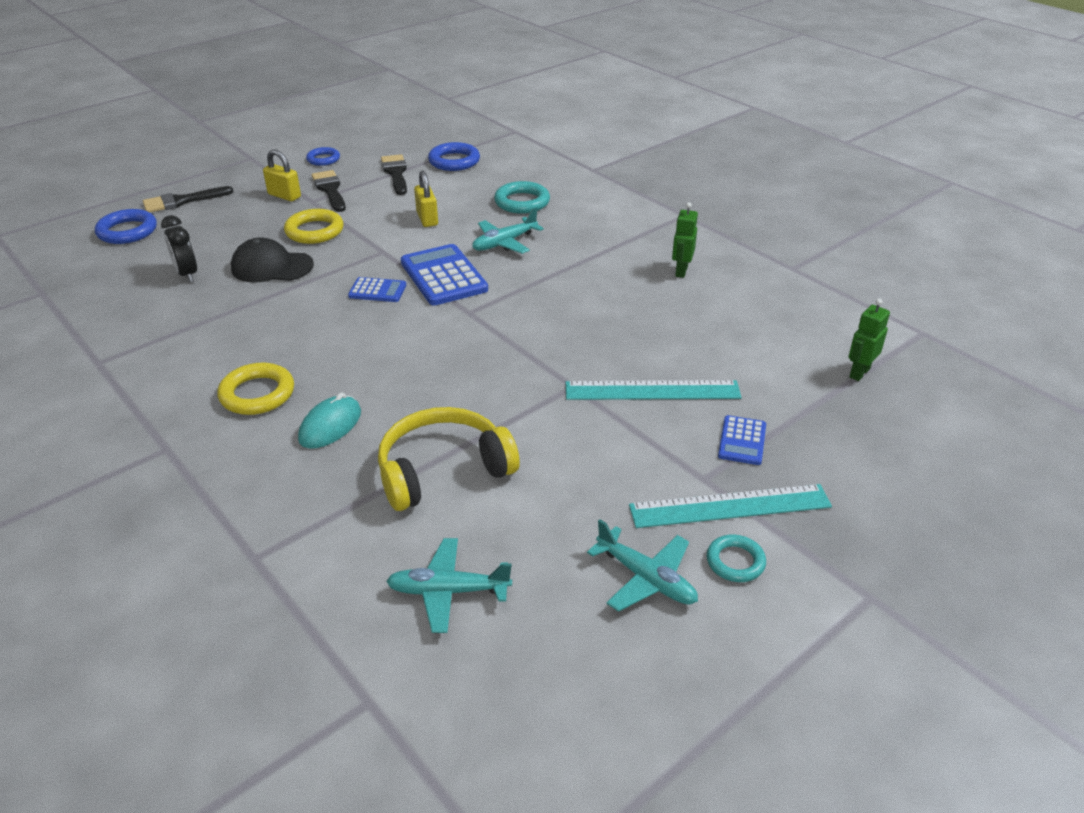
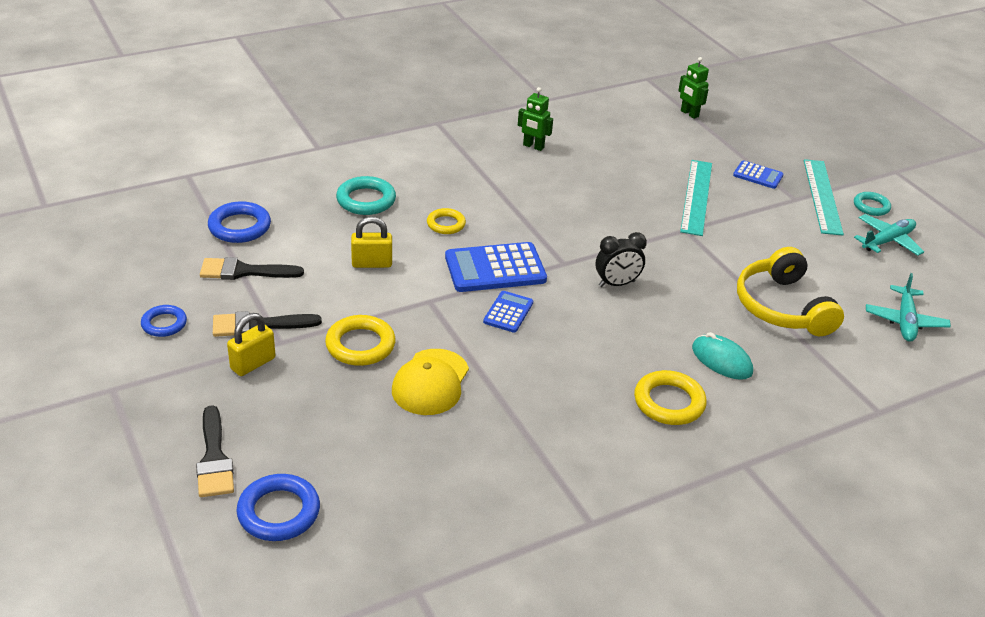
camera: 80 degrees left, 0 degrees up
(187, 274) = (421, 452): black clock -> black clock (616, 284)
(272, 267) = (430, 382): black cap -> yellow cap
(504, 243) = (446, 224): turquoise plane -> yellow ring

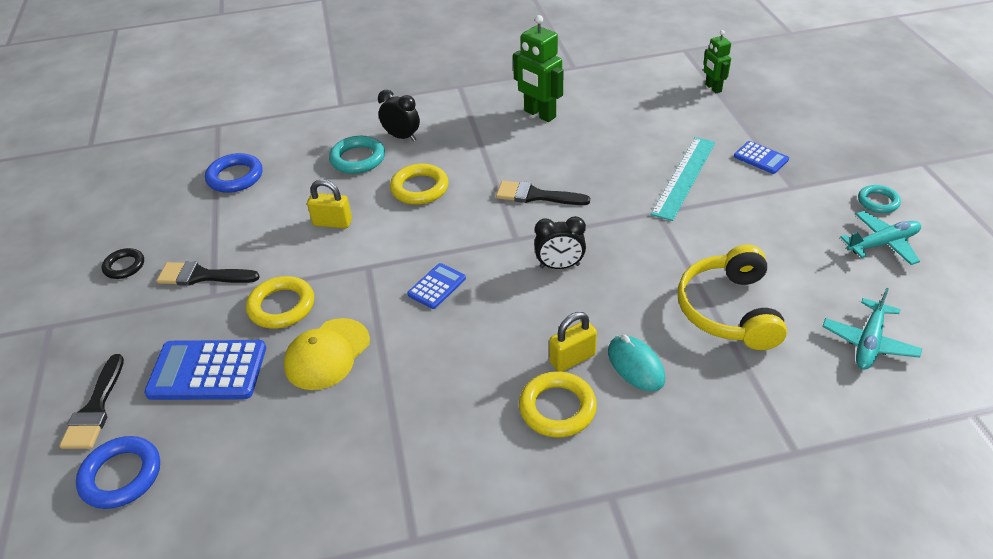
camera: 20 degrees right, 5 degrees up
(164, 324) = (124, 266): blue ring -> black ring
(244, 271) = (217, 221): black brush -> black brush (536, 196)
(253, 363) = (178, 314): yellow padlock -> yellow padlock (572, 358)
(402, 176) = (402, 137): none -> black clock
(446, 224) = (419, 188): yellow ring -> yellow ring, size x1.55
(495, 269) = (445, 238): blue calculator -> blue calculator (207, 371)
(533, 146) = (539, 114): green robot -> green robot, size x1.64
(822, 196) = (825, 186): turquoise ruler -> none

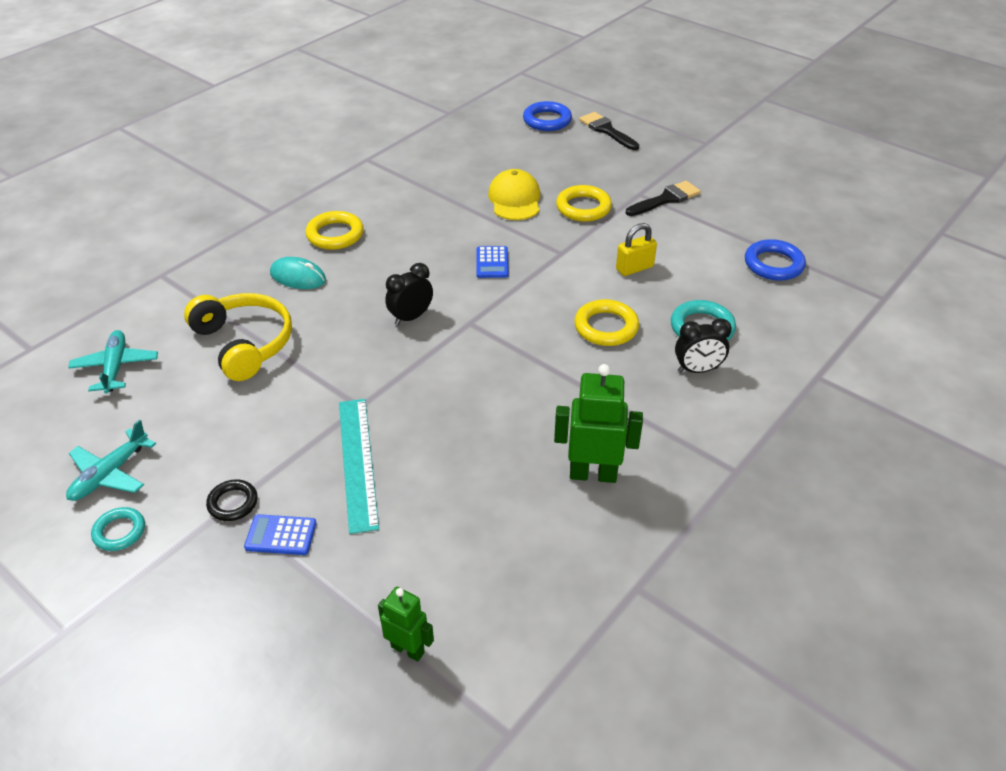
camera: 140 degrees right, 0 degrees up
(124, 266) = (727, 182): black ring -> black ring (233, 503)
(207, 371) = (574, 165): blue calculator -> none
(536, 196) = (492, 369): black brush -> none
(572, 358) = (347, 263): yellow padlock -> none

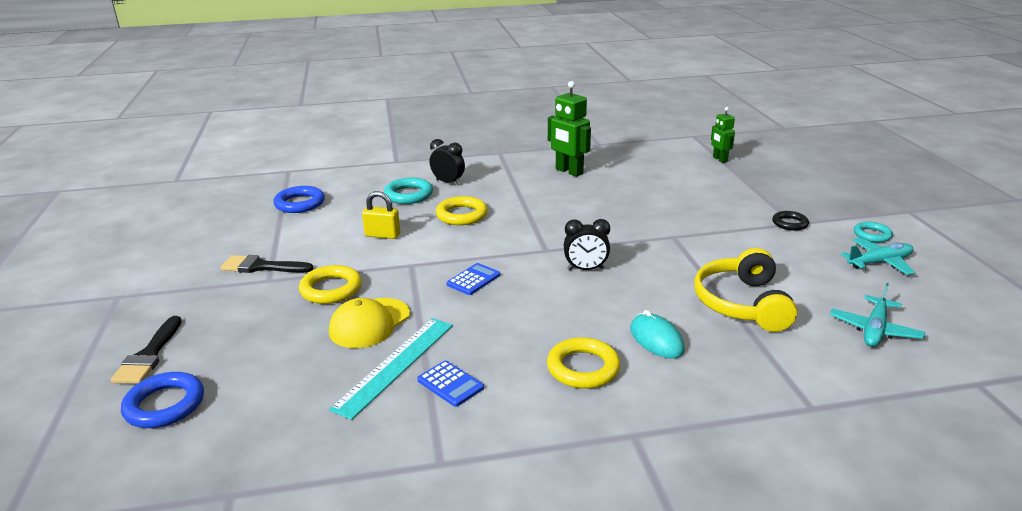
camera: 140 degrees left, 15 degrees down
(281, 535) = (764, 204): blue calculator -> blue calculator (450, 384)
(357, 462) = (697, 214): turquoise ruler -> turquoise ruler (396, 365)

